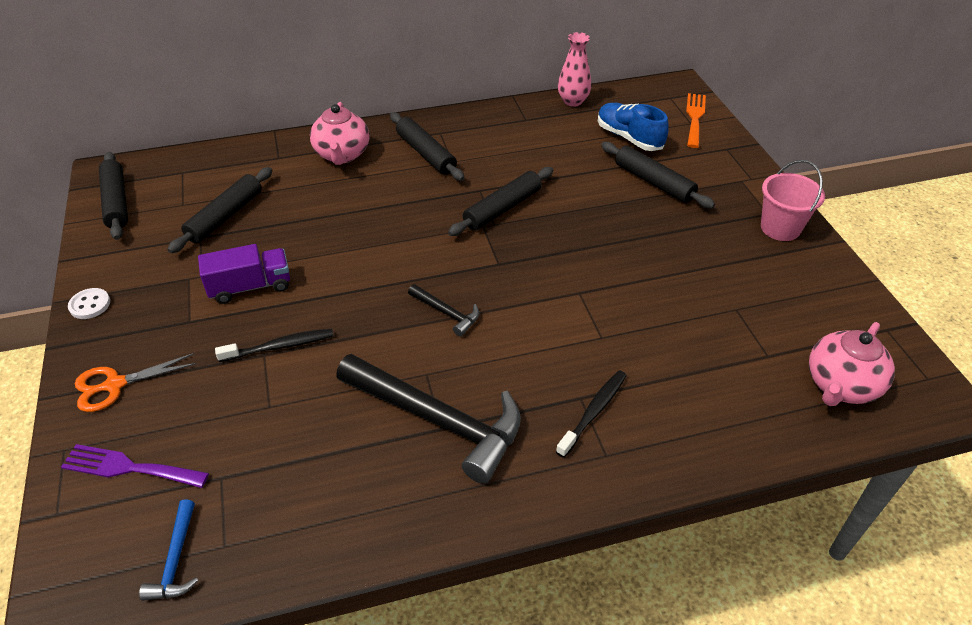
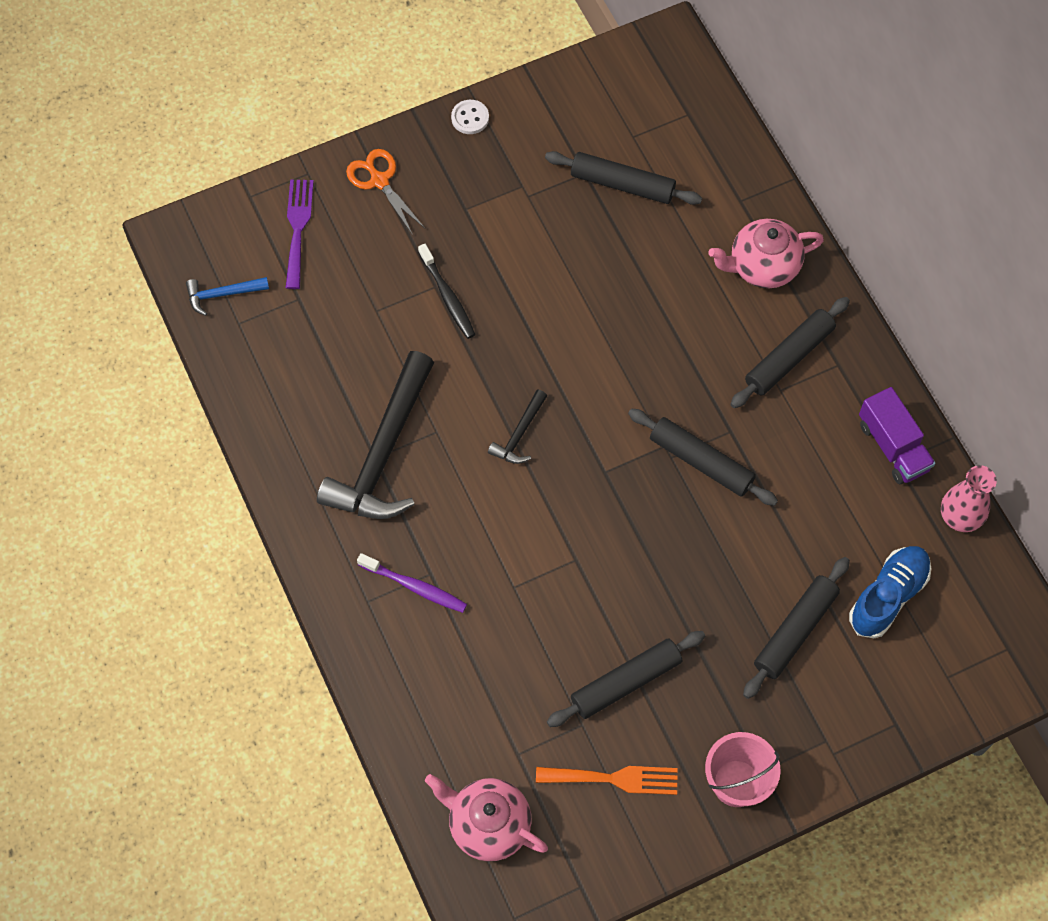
camera: 80 degrees right, 20 degrees up
(116, 202) = (623, 73): black rolling pin -> black rolling pin (626, 682)
(250, 287) = (521, 245): purple truck -> purple truck (893, 446)
(593, 412) = (415, 587): black toothbrush -> purple toothbrush
(694, 118) = (962, 682): orange fork -> orange fork (614, 778)

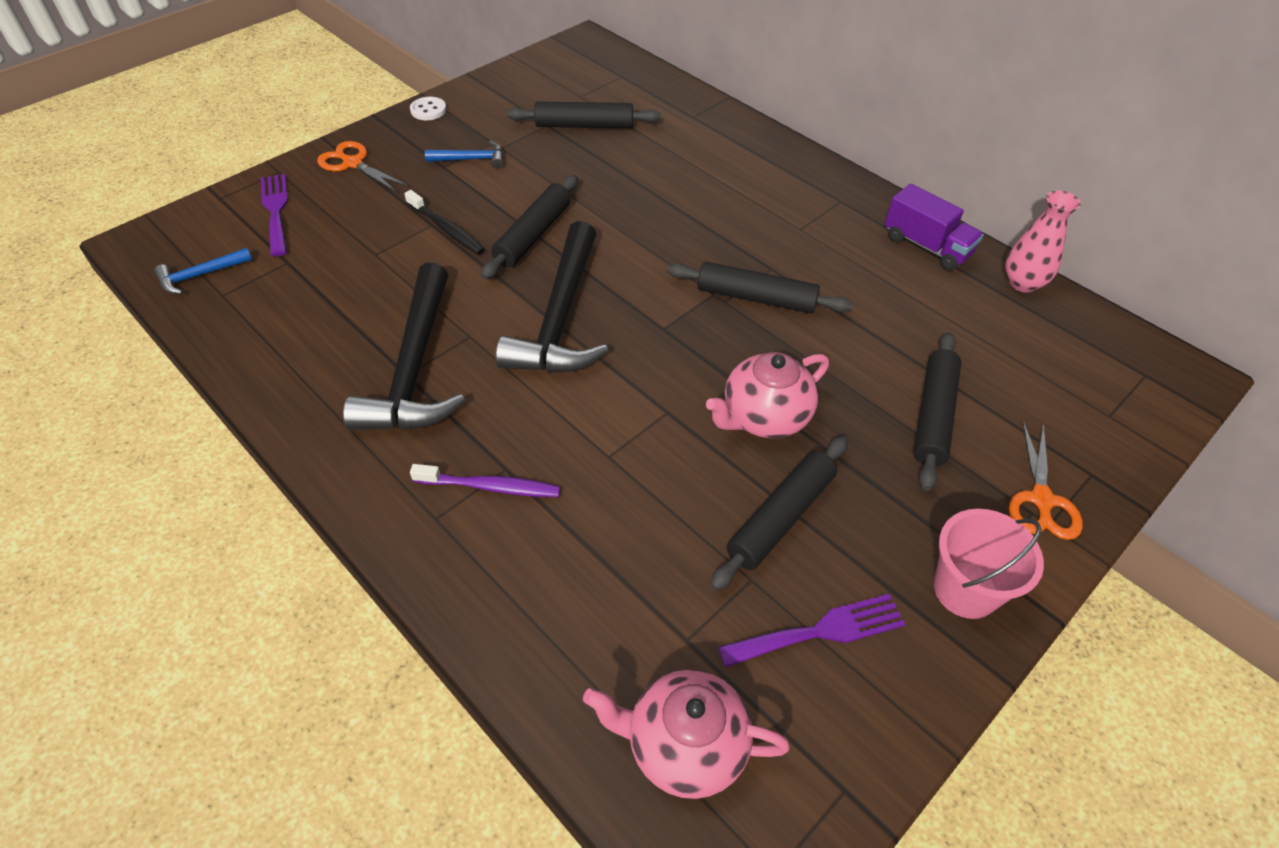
camera: 20 degrees left, 15 degrees down
(495, 206) = (471, 159): none -> blue hammer
(519, 434) = (560, 318): black hammer -> black hammer, size x2.19
(614, 778) = (820, 631): orange fork -> purple fork
(762, 266) = (735, 152): pink teapot -> pink teapot (764, 417)
(789, 357) = (794, 205): black rolling pin -> black rolling pin (533, 235)
(839, 732) = (1041, 500): none -> orange scissors
(888, 596) = (1003, 361): blue shoe -> none

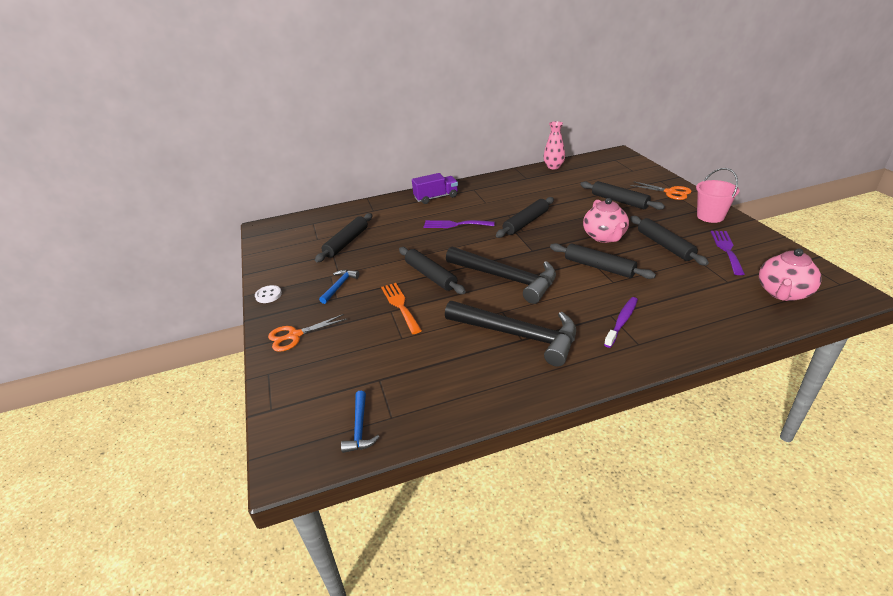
camera: 60 degrees left, 15 degrees down
(276, 210) = (315, 379): purple fork -> purple fork (455, 224)
(446, 229) = (400, 305): black toothbrush -> orange fork
(649, 428) = (599, 267): none -> black rolling pin
(926, 246) = (518, 179): purple truck -> purple truck (436, 197)

